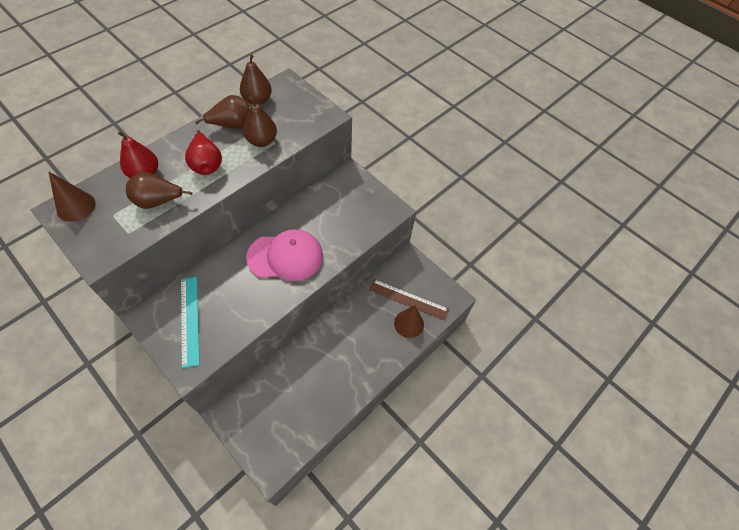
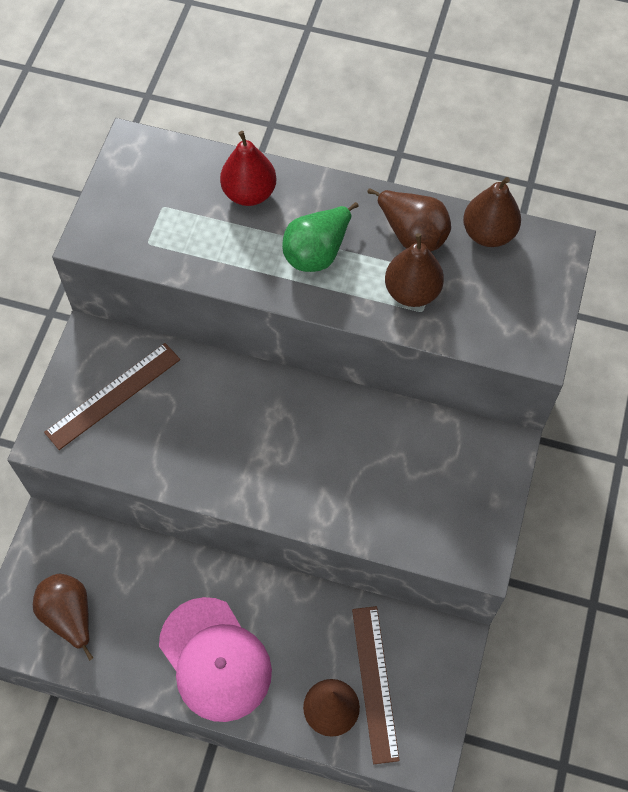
camera: 65 degrees right, 5 degrees up
(76, 206) = (149, 159): brown cone -> none
(158, 201) = (217, 240): brown pear -> brown pear (69, 616)
(190, 320) = (113, 395): turquoise ruler -> brown ruler
(206, 164) = (317, 252): red pear -> green pear
(285, 256) = (285, 451): pink cap -> pink cap (215, 659)

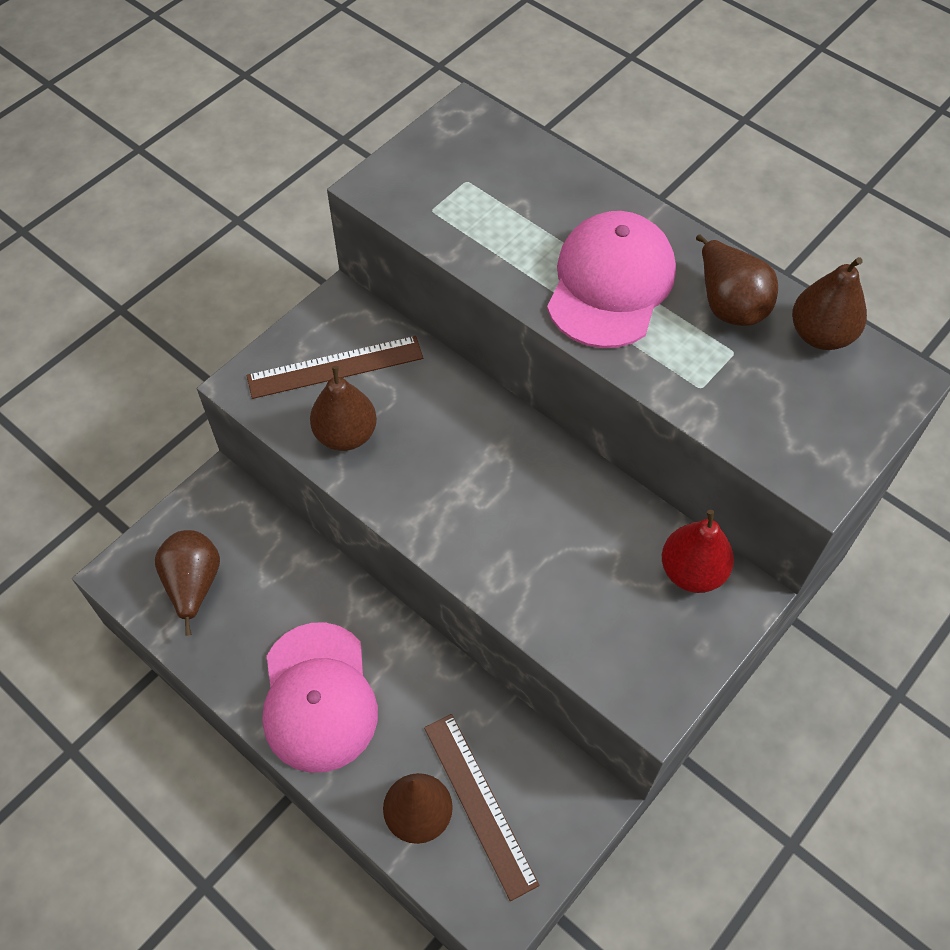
camera: 25 degrees right, 5 degrees down
(249, 193) = (566, 199): red pear -> red pear (692, 571)
(317, 252) = (610, 284): green pear -> pink cap
(375, 683) = (479, 804): brown ruler -> brown ruler turned 45 degrees counterclockwise
(412, 291) = (699, 363): brown pear -> brown pear (346, 434)

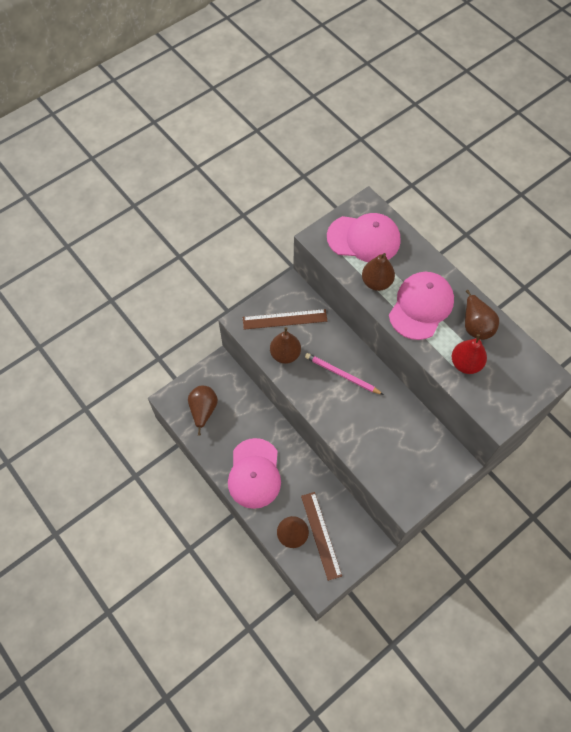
camera: 10 degrees right, 5 degrees up
(470, 457) = (342, 375): none -> pink pencil
(471, 175) = (364, 239): none -> pink cap
(692, 571) = (436, 447): red pear -> red pear (465, 363)
(820, 335) = (516, 348): brown pear -> brown pear (376, 282)

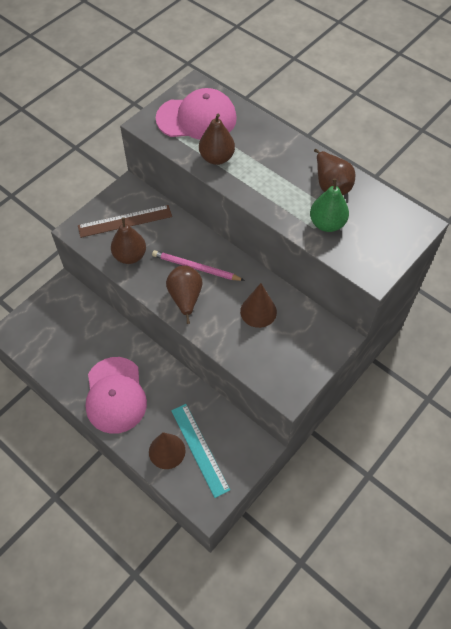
camera: 10 degrees left, 5 degrees down
(203, 410) = (49, 337): brown pear -> brown pear (185, 298)
(321, 535) = (199, 449): brown ruler -> turquoise ruler
(391, 426) = (258, 311): none -> brown cone
(421, 306) = (269, 175): pink cap -> none
(465, 363) = (327, 224): red pear -> green pear

